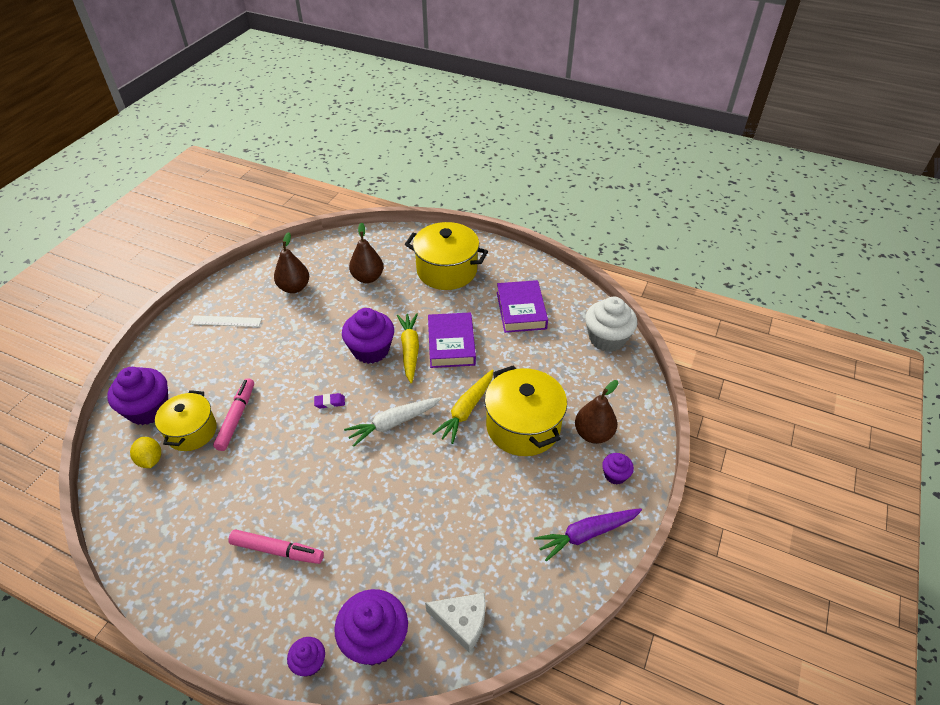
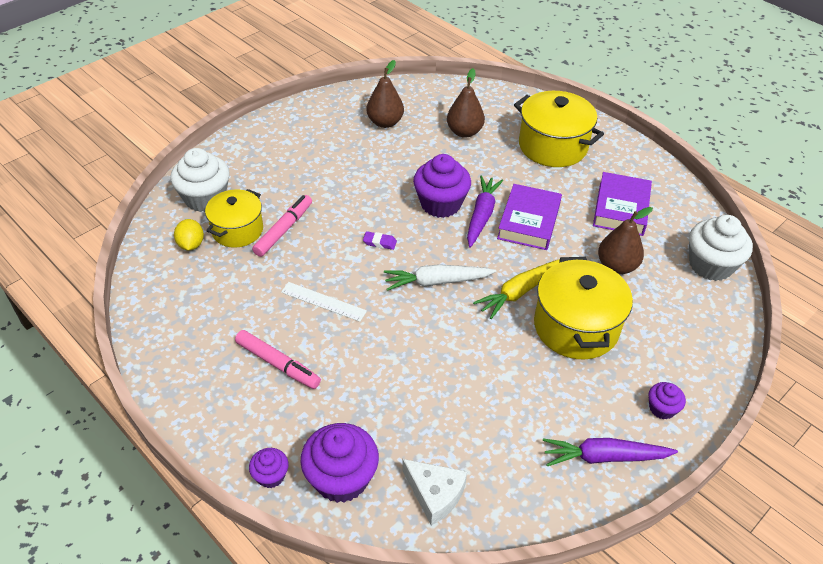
camera: 20 degrees right, 0 degrees up
(148, 409) = (205, 198): purple cupcake -> white cupcake
(226, 321) = (306, 137): white ruler -> white ruler (323, 301)
(410, 350) = (481, 215): yellow carrot -> purple carrot
(593, 434) = (653, 359): brown pear -> brown pear (616, 266)

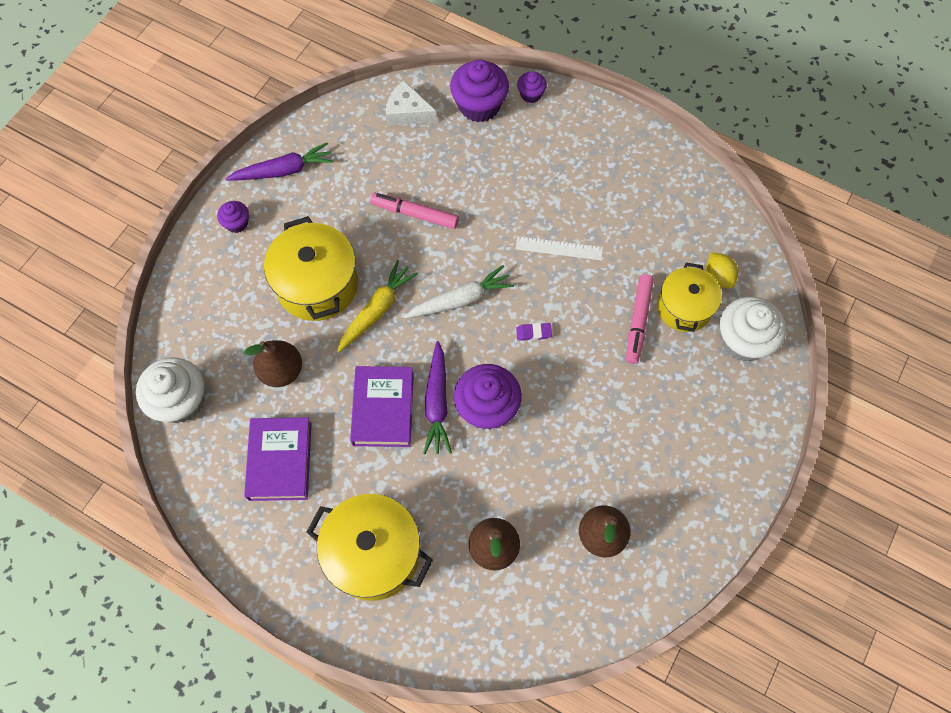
camera: 165 degrees right, 20 degrees up
(278, 364) = (569, 178): pink marker -> pink marker (414, 214)

